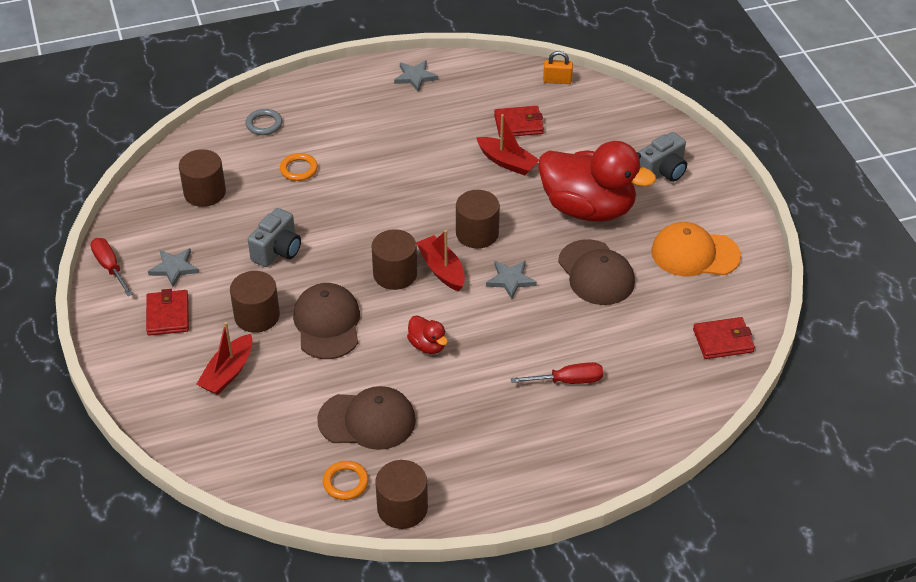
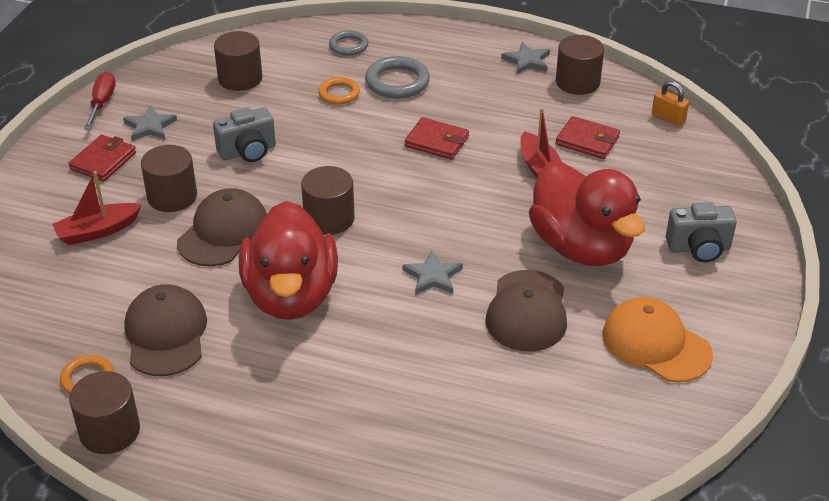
camera: 35 degrees right, 5 degrees down
(334, 138) = (397, 82): none -> grey ring
(367, 420) = (166, 334): brown cap -> brown cap turned 135 degrees counterclockwise
(427, 345) = (291, 296): red duck -> red duck, size x2.41
(442, 270) = (376, 235): red boat -> none
(477, 233) = (444, 219): brown cylinder -> brown cylinder (577, 82)
(567, 381) = (390, 400): red screwdriver -> none
(723, 340) = (600, 448): red wallet -> red wallet (437, 141)

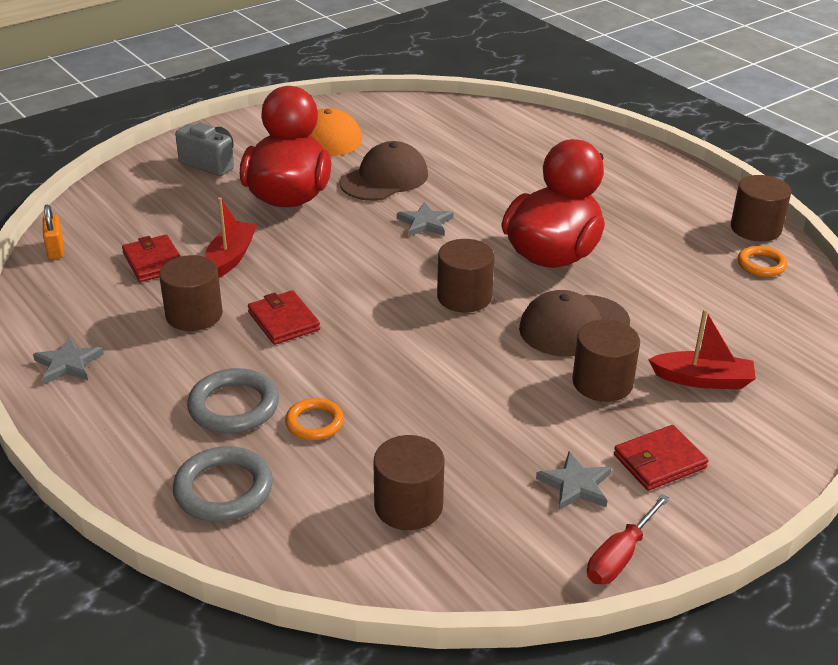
camera: 145 degrees left, 5 degrees down
(166, 334) = (679, 269): brown cap -> none
(248, 151) = (483, 397): grey camera -> none
(348, 46) = (223, 489): grey ring -> grey ring, size x1.58
(577, 82) = (64, 317): brown cylinder -> brown cylinder (194, 315)

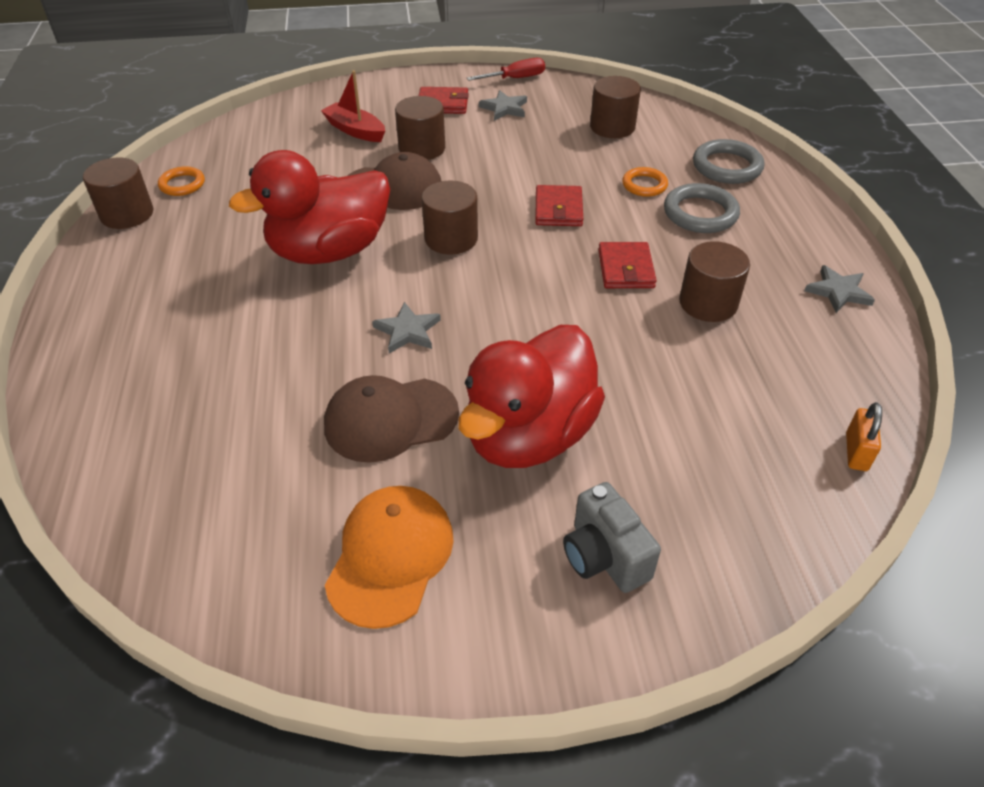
camera: 150 degrees left, 10 degrees up
(154, 262) = (734, 385): red wallet -> red wallet (558, 209)
(230, 257) = (645, 360): red boat -> none

